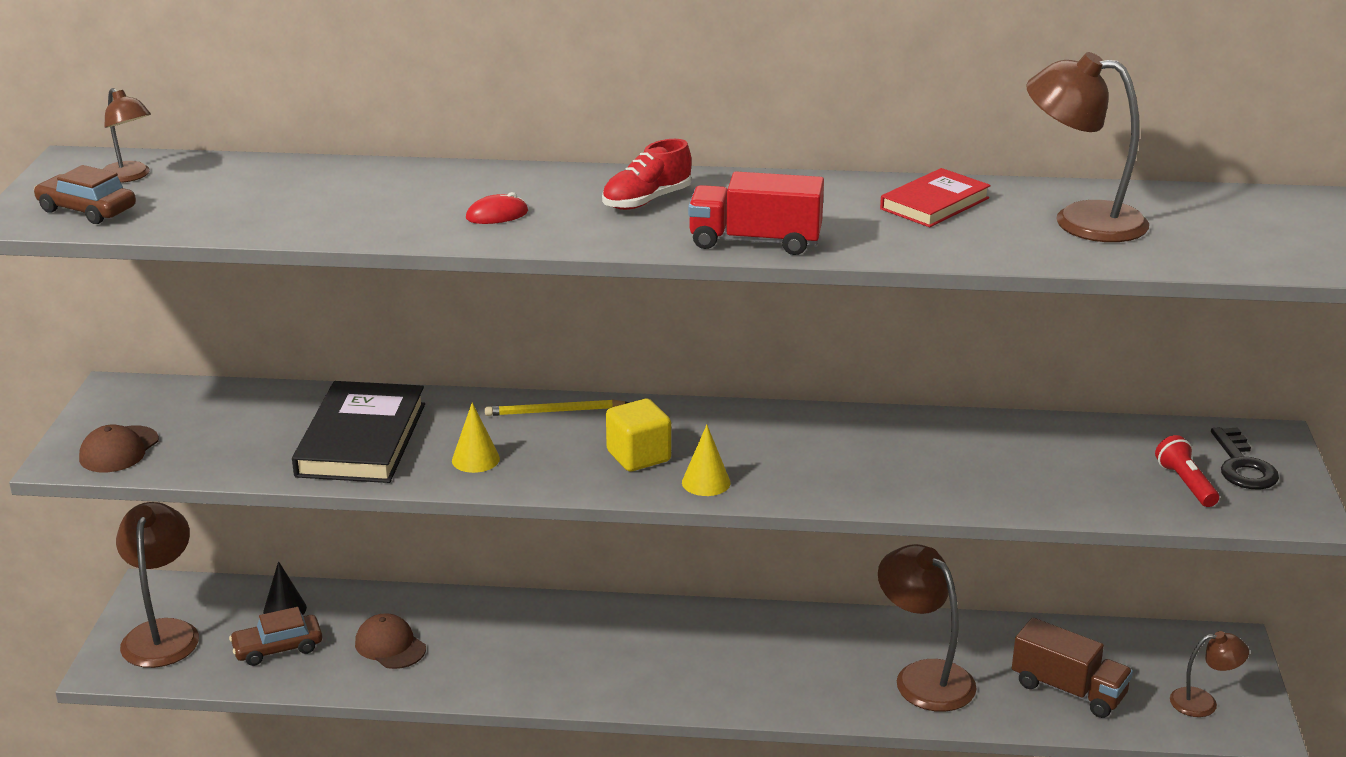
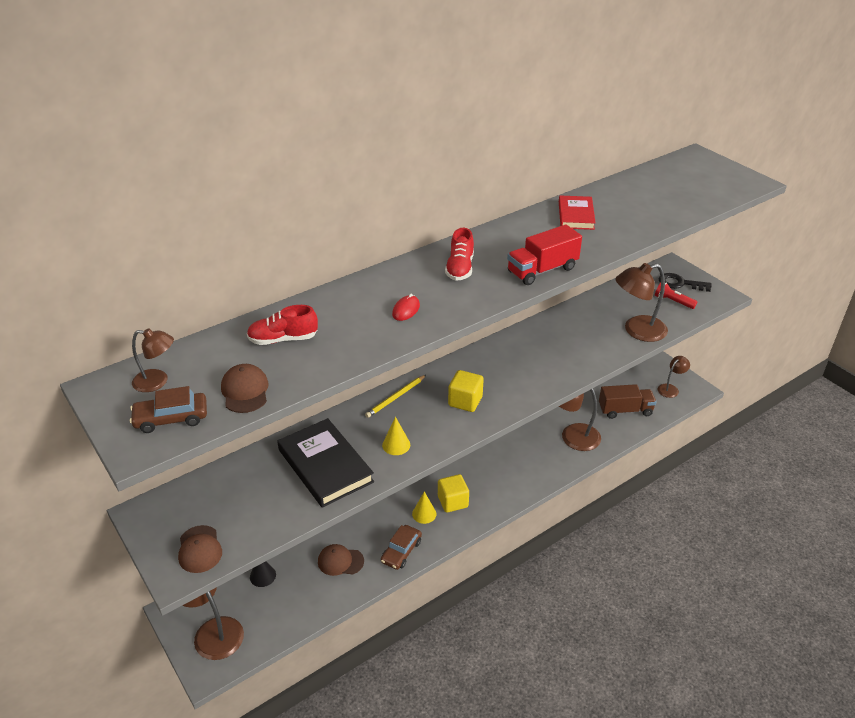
camera: 40 degrees left, 10 degrees up
(191, 217) = (245, 391): none -> brown cap
(278, 648) = (286, 599): brown car -> brown car (401, 551)
(312, 189) = (283, 339): none -> red shoe
(623, 661) = (453, 502): none -> yellow cube
(706, 482) = (510, 399): yellow cone -> yellow cone (424, 514)
(1081, 220) = (639, 200): brown lamp -> brown lamp (637, 331)
(1243, 466) = (680, 283): black key -> black key turned 150 degrees clockwise

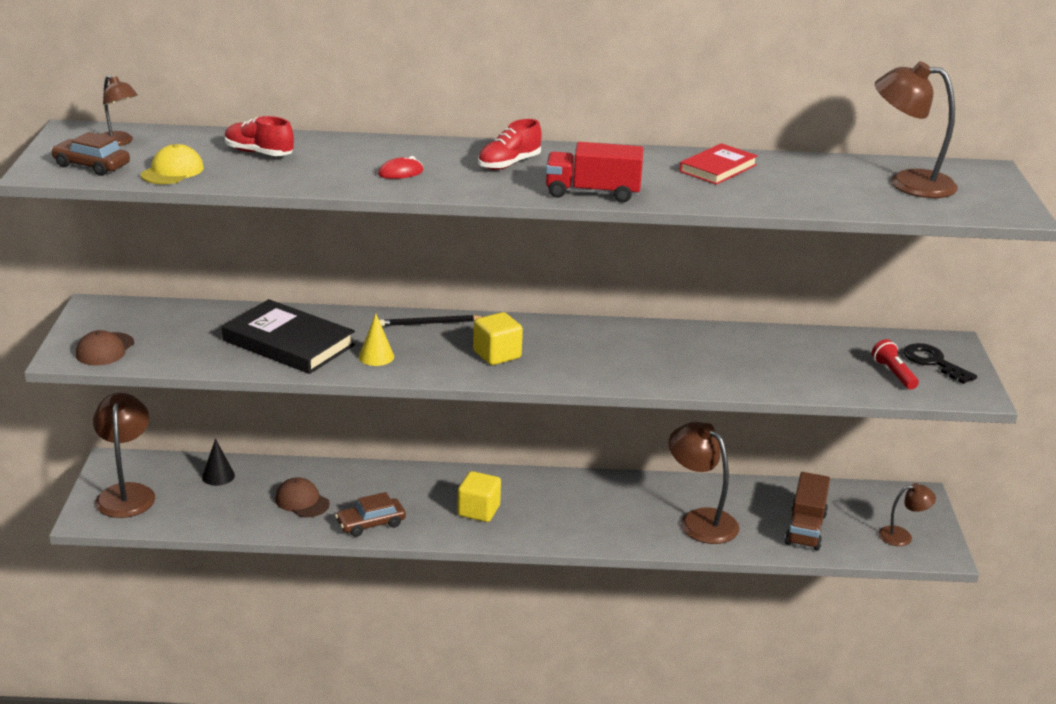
camera: 35 degrees right, 10 degrees down
(245, 391) = (172, 171): brown cap -> yellow cap
(325, 465) = (288, 343): black book -> black book turned 60 degrees counterclockwise
(395, 398) = (430, 323): yellow pencil -> black pencil
(424, 514) = (434, 506): yellow cone -> none
(625, 410) = (805, 528): brown truck -> brown truck turned 75 degrees clockwise
(637, 331) = (798, 380): brown lamp -> brown lamp (908, 183)

